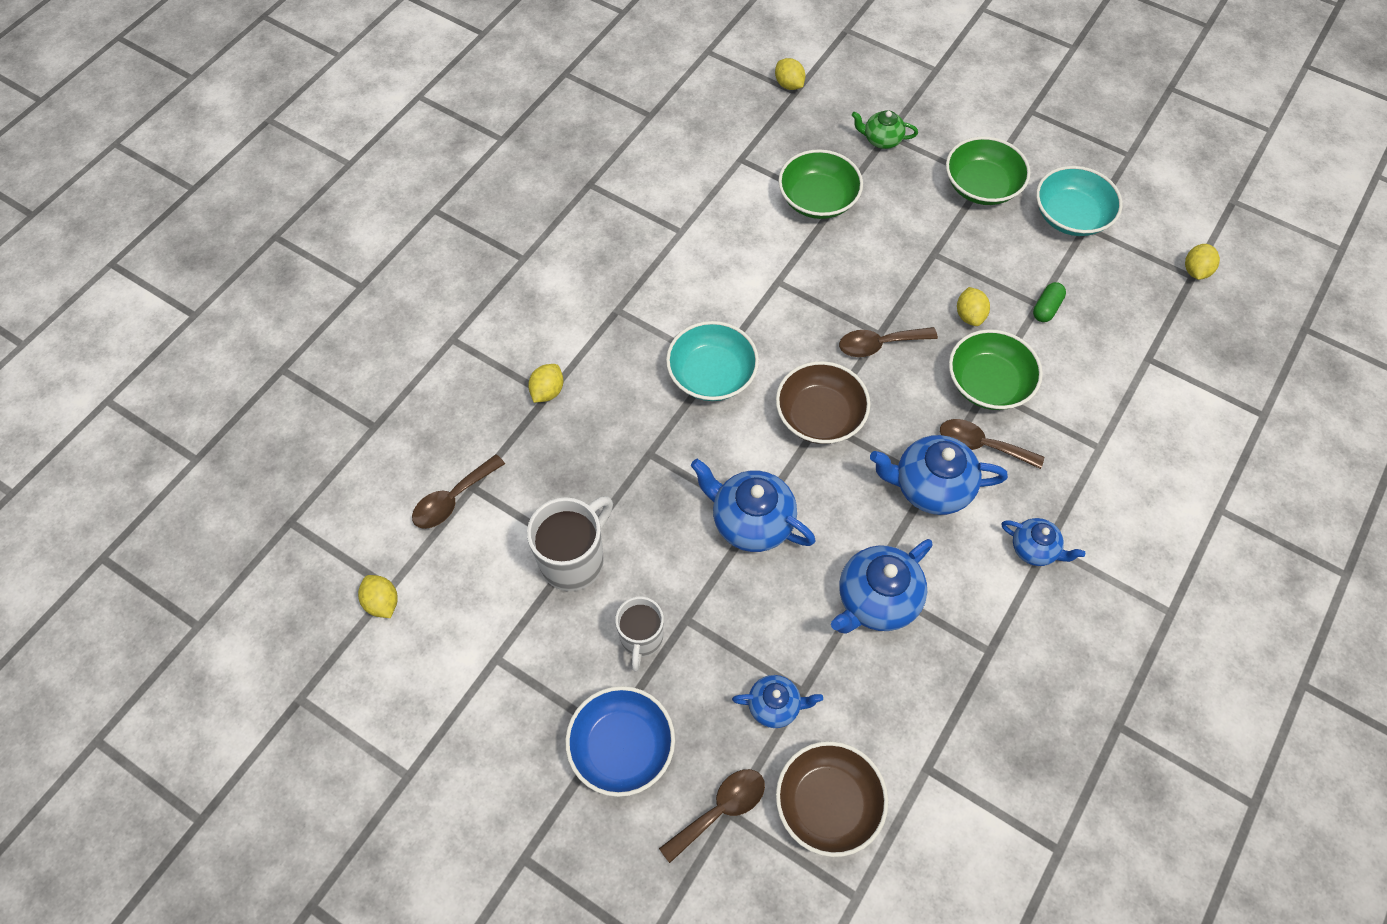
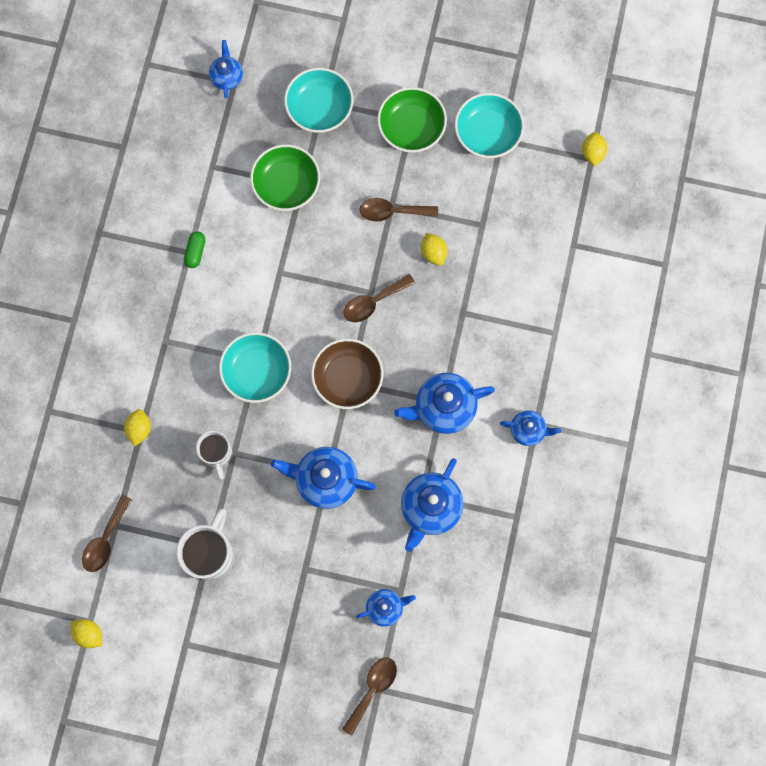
camera: 20 degrees left, 15 degrees up
(622, 747) = (294, 673): blue bowl -> none
(641, 639) = (279, 594): white mug -> white mug (217, 454)
(789, 85) = (227, 77): yellow lemon -> blue teapot
(828, 803) = (440, 660): brown bowl -> none
(881, 140) = (319, 108): green teapot -> turquoise bowl
(981, 445) = (470, 361): brown spoon -> brown spoon (392, 212)
(988, 383) = (462, 307): green bowl -> none
(1046, 308) = (489, 226): green capsule -> green capsule (195, 252)

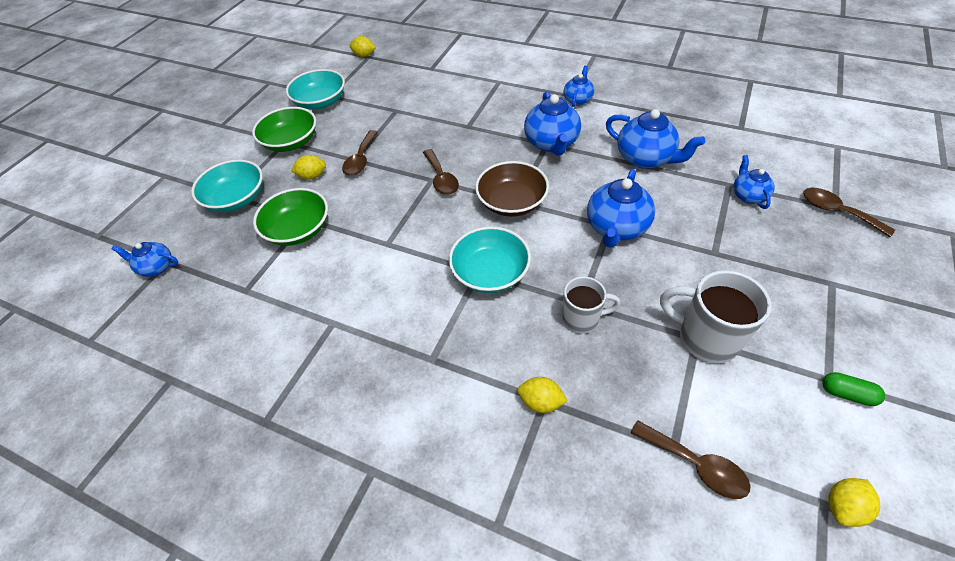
camera: 75 degrees left, 25 degrees down
(195, 252) = (335, 316): green capsule -> green capsule (847, 394)
(433, 253) = (409, 138): yellow lemon -> yellow lemon (312, 176)

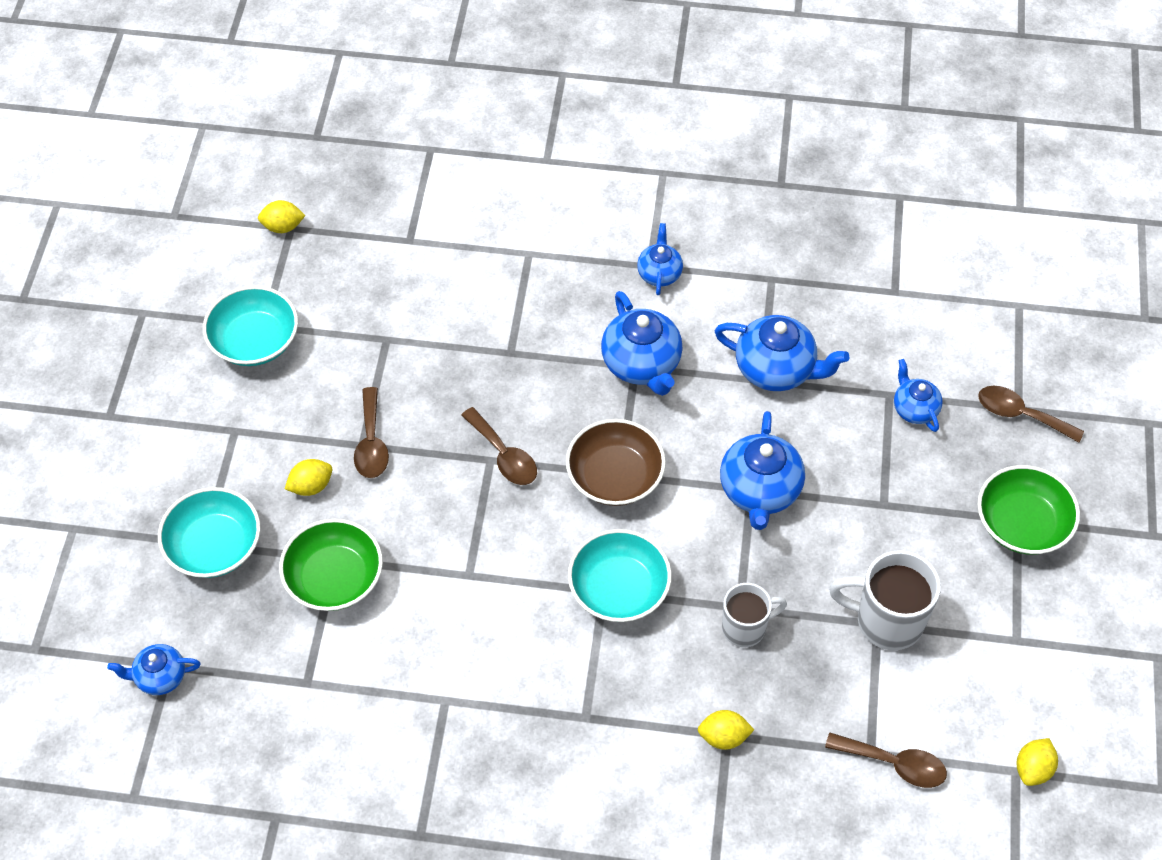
camera: 20 degrees left, 5 degrees up
(291, 142) = (246, 430): green bowl -> green bowl (1022, 524)
(847, 394) = (1034, 653): green capsule -> none

